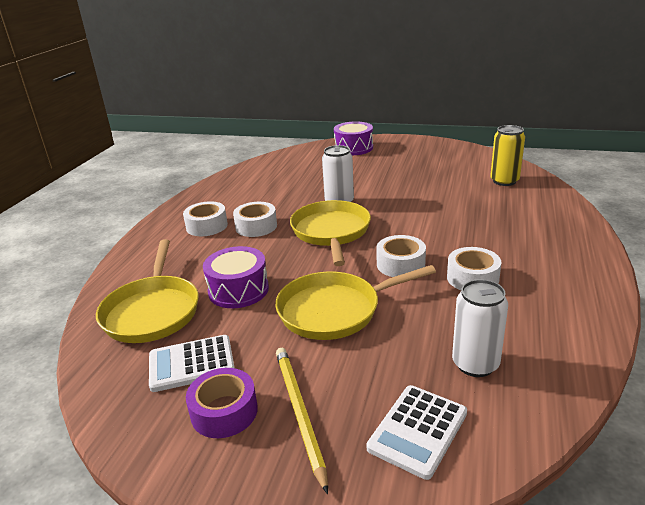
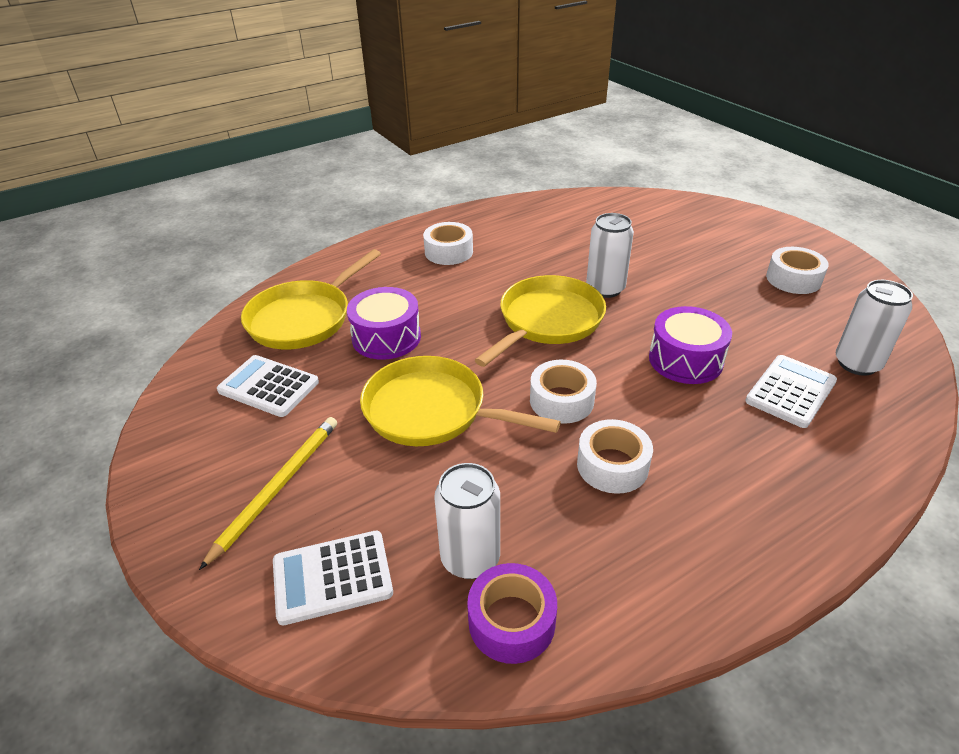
camera: 40 degrees right, 10 degrees up
(224, 411) = (236, 445): purple tape -> purple tape (511, 621)
(256, 226) = (488, 275): white tape -> white tape (793, 279)
(353, 148) = (724, 222): purple drum -> purple drum (685, 360)
(496, 205) = (790, 391): none -> white calculator
(504, 181) = (857, 363): yellow can -> white can

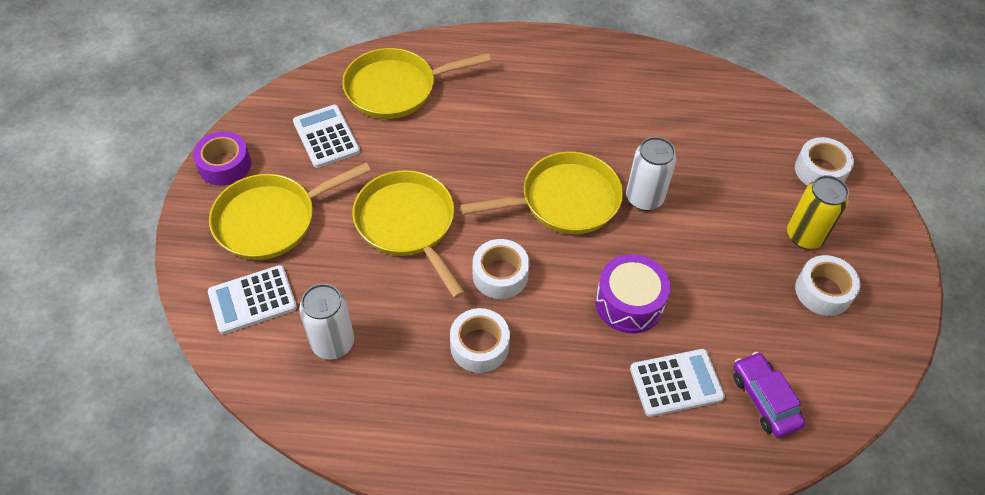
camera: 35 degrees right, 15 degrees up
(277, 487) = (271, 220): yellow pencil -> yellow pan
(332, 577) = (252, 300): white calculator -> white calculator turned 45 degrees counterclockwise
(386, 337) = (435, 142): purple drum -> none
(448, 252) = (559, 83): white tape -> white tape (820, 170)
(511, 621) = (318, 396): purple tape -> purple tape (225, 165)
(738, 255) = (805, 236): none -> yellow can
(857, 363) = (764, 399): white can -> purple car

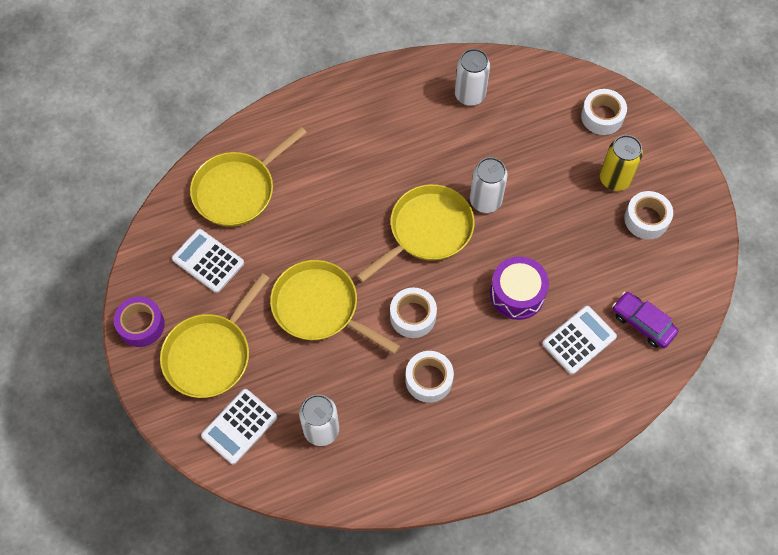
camera: 25 degrees left, 10 degrees up
(681, 97) = (470, 95): none -> white can

